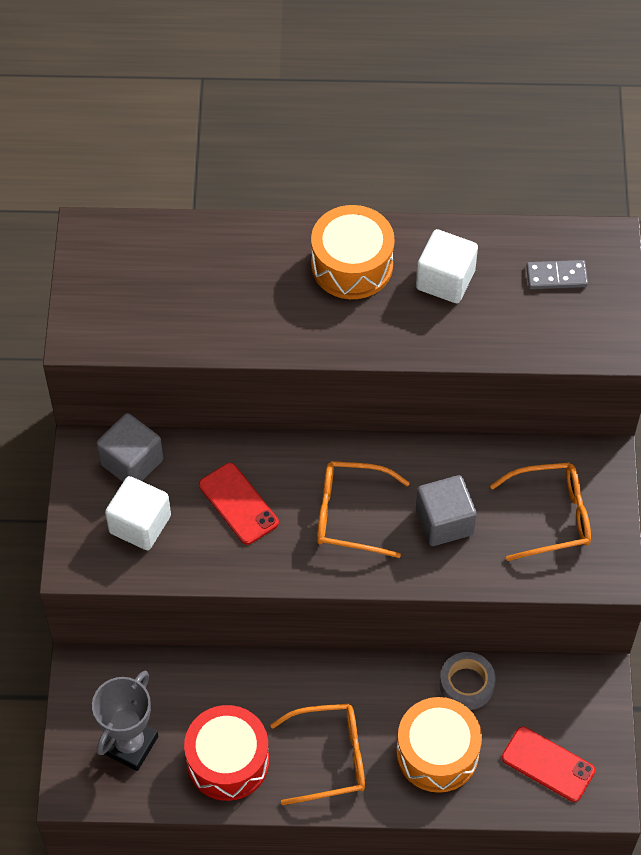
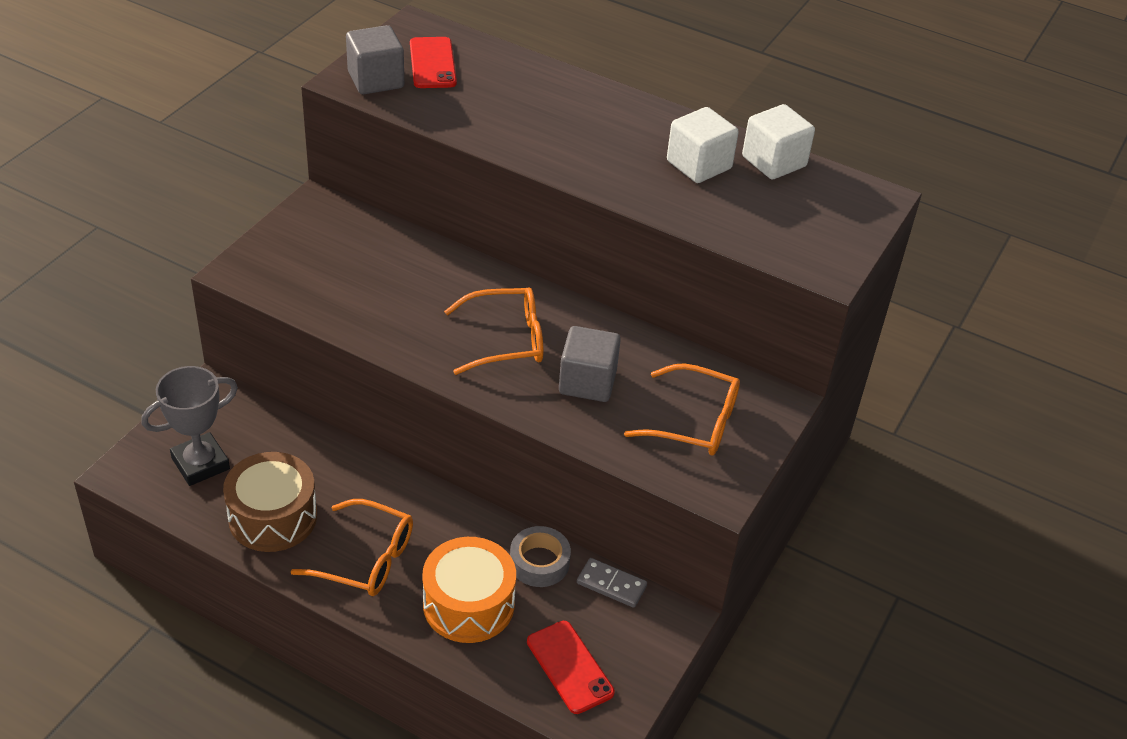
camera: 25 degrees right, 15 degrees down
(132, 462) = (347, 226): grey cube -> grey cube (376, 80)
(140, 524) = (315, 268): white cube -> white cube (774, 161)
(228, 761) = (273, 517): red drum -> brown drum
(238, 504) = (411, 290): red phone -> red phone (432, 63)
(351, 514) = (505, 340): orange glasses -> orange glasses turned 135 degrees clockwise
(352, 265) = (621, 124): orange drum -> none
(556, 276) = (807, 201): grey domino -> grey domino (611, 584)

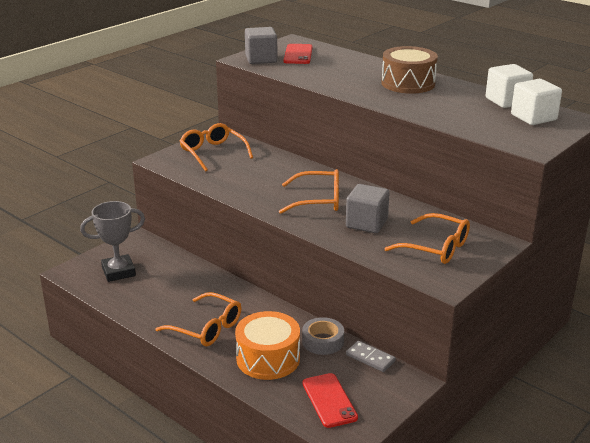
camera: 15 degrees right, 15 degrees down
(273, 517) = (154, 301): brown drum -> brown drum (408, 83)
(317, 247) = (213, 153): none -> orange glasses
(699, 165) = (455, 100): white cube -> white cube (533, 117)

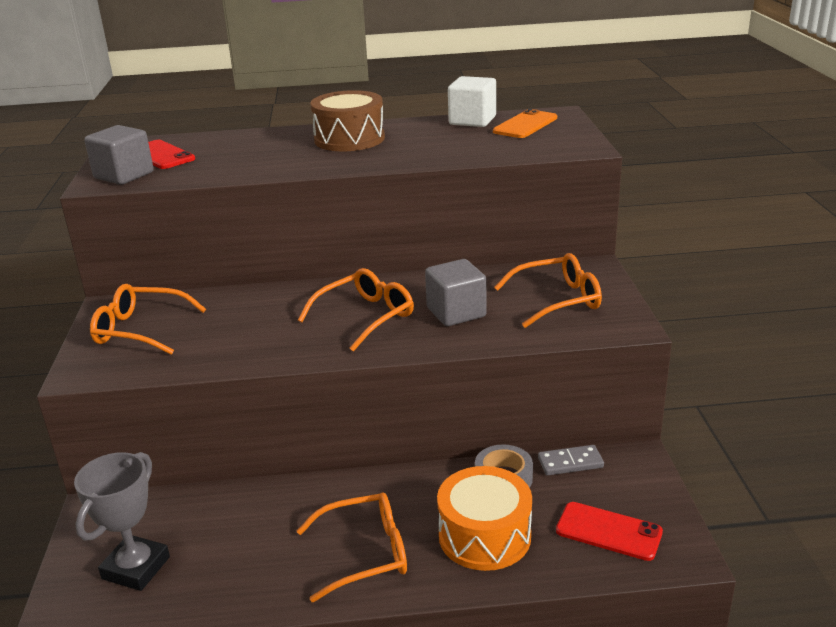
camera: 45 degrees left, 0 degrees up
(533, 117) = (525, 125): white cube -> orange phone

